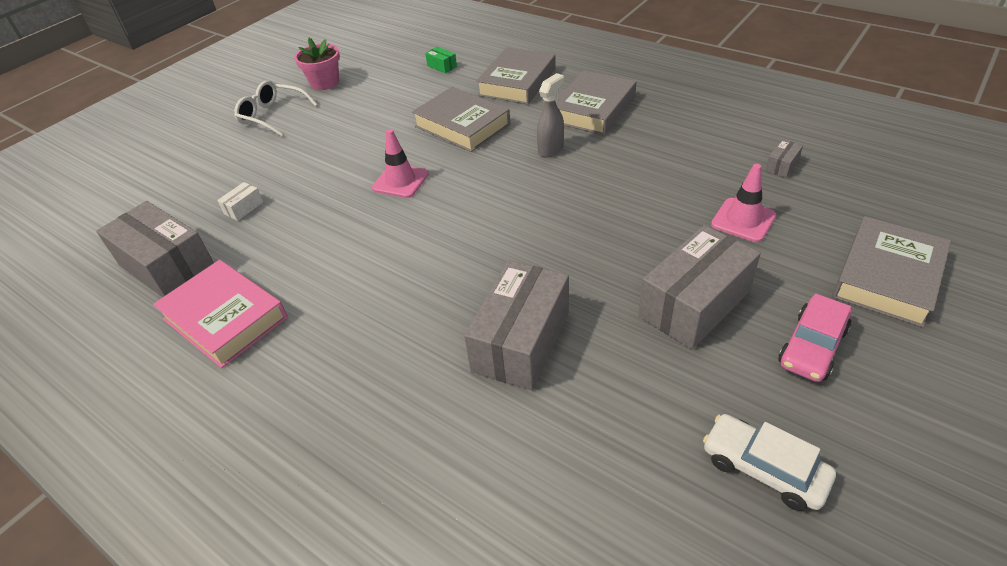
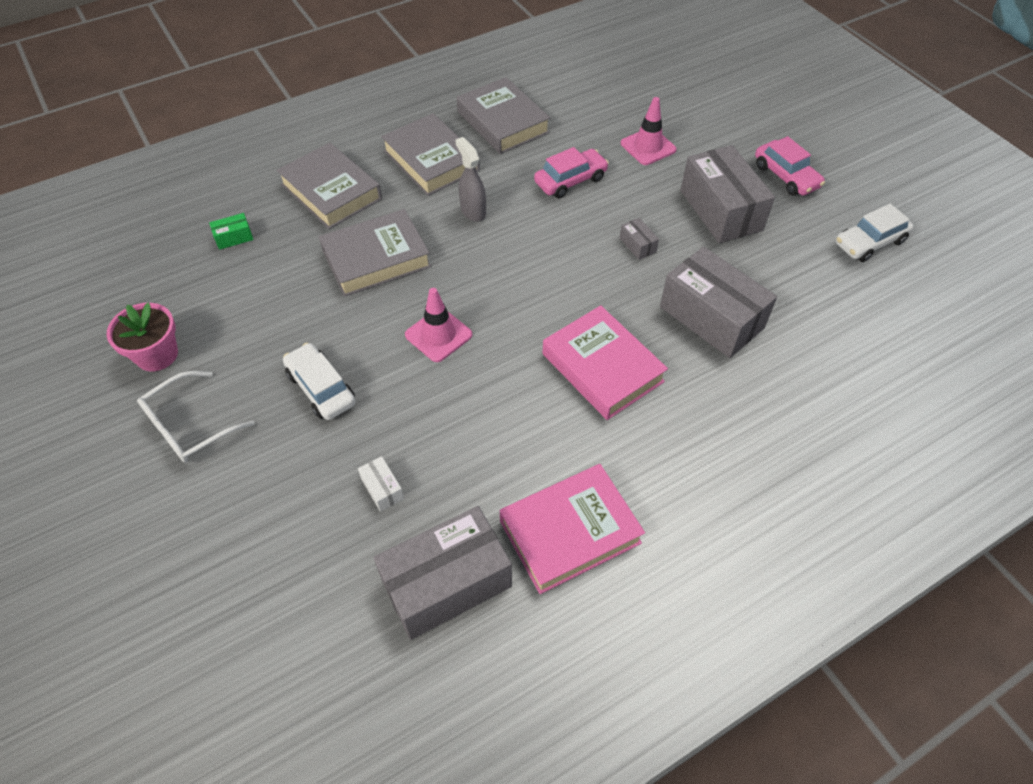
camera: 70 degrees left, 10 degrees up
(323, 150) = (321, 388): none -> white car
(411, 282) = (602, 367): none -> pink book
(640, 187) = (570, 180): none -> pink car
(781, 166) = (599, 99): grey box -> grey box (637, 245)
(887, 277) = (743, 115): grey book -> grey book (503, 122)

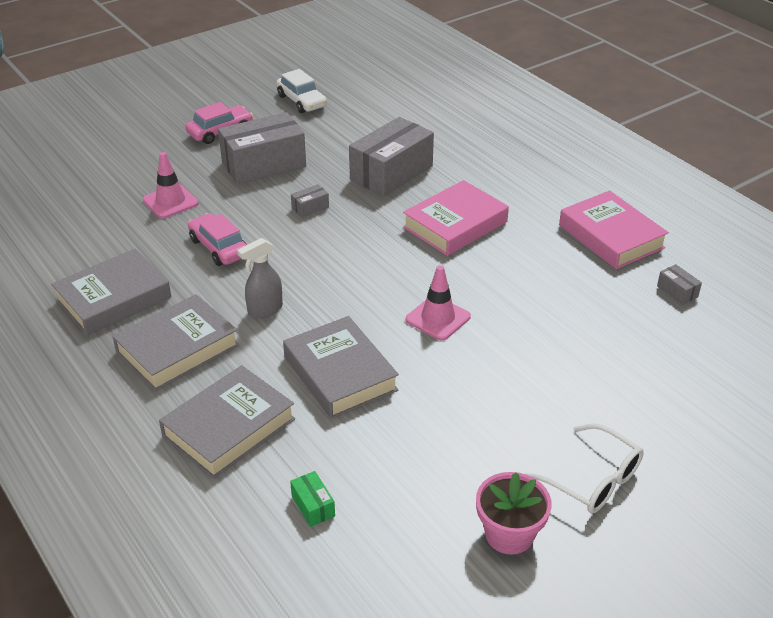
camera: 95 degrees left, 15 degrees down
(321, 388) = (520, 389): white car -> none
(382, 489) = (612, 334): white box -> none
(446, 583) = (677, 291): grey box -> grey box, size x0.41

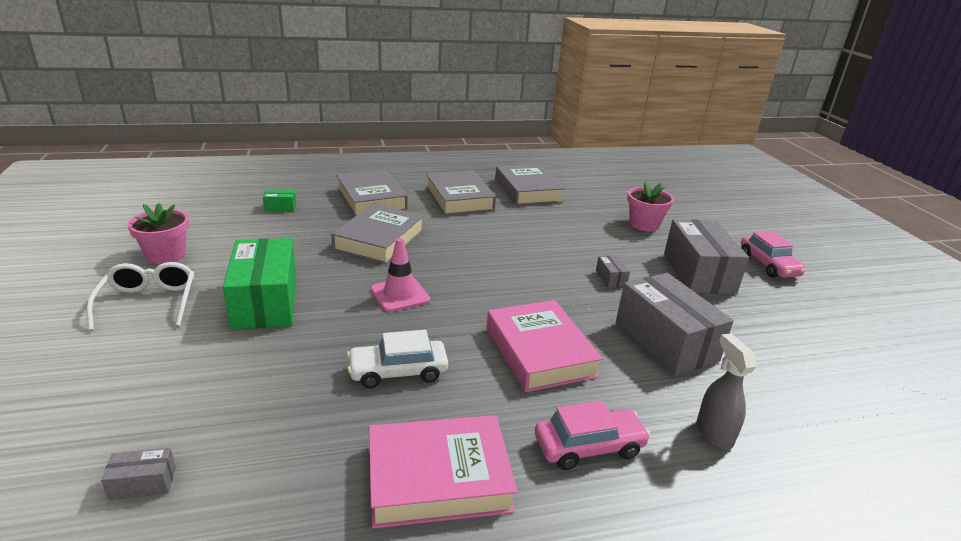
camera: 110 degrees right, 10 degrees down
(170, 202) = (644, 224): pink traffic cone -> pink flower pot
(219, 248) = (567, 230): pink car -> pink car (588, 446)
(265, 310) = (475, 230): grey spray bottle -> grey spray bottle (714, 433)
(302, 101) = (848, 325): white car -> white car (398, 372)
(340, 373) = (379, 240): grey book -> grey book turned 60 degrees counterclockwise
(521, 398) = (265, 302): none -> green box
(593, 480) = (148, 302): white glasses -> white glasses turned 105 degrees clockwise
(677, 291) = (279, 486): grey box -> grey box (143, 483)

